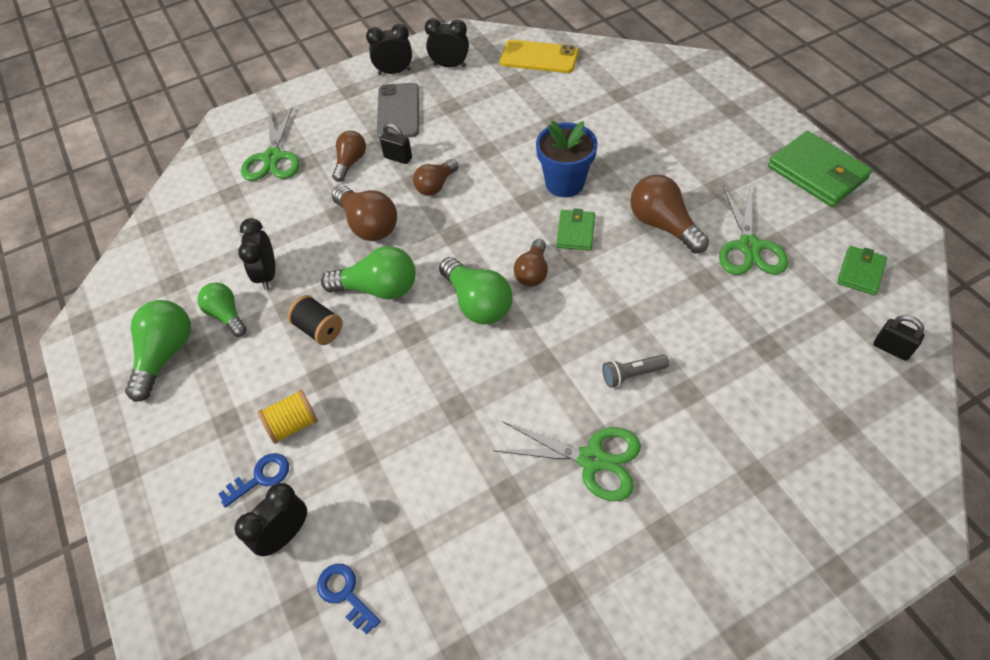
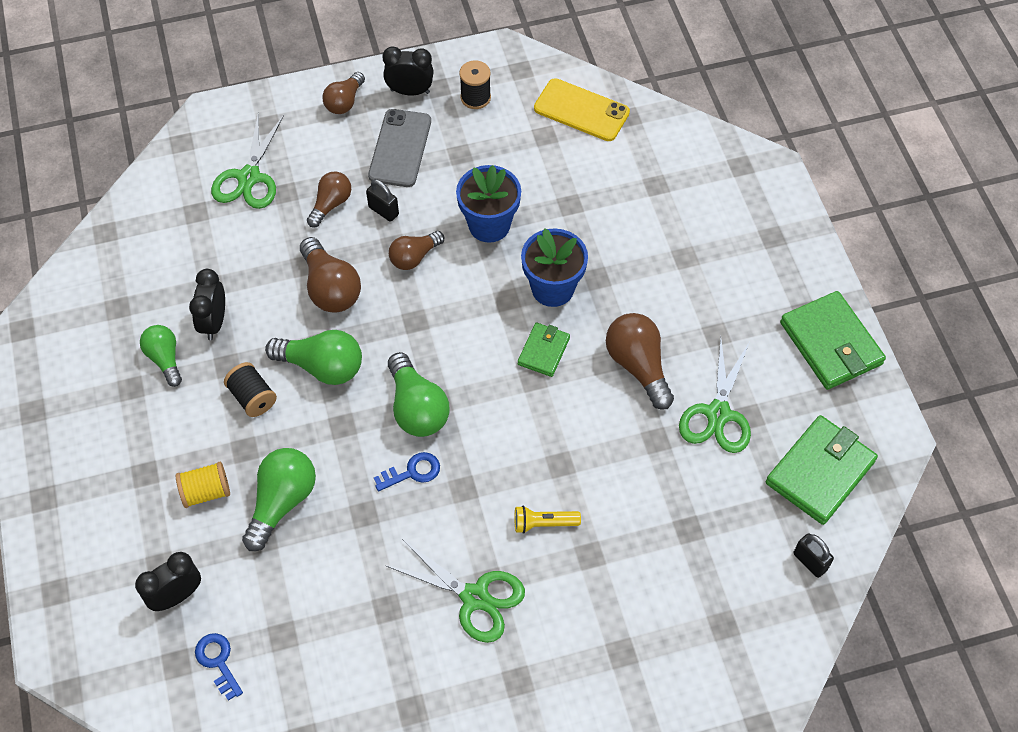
camera: 10 degrees right, 5 degrees up
(165, 355) = (98, 388): green light bulb -> green light bulb (282, 502)
(260, 477) = (166, 536): blue key -> blue key (412, 472)
(449, 66) = (475, 97): black clock -> black spool
(492, 149) = (489, 225): none -> blue flower pot
(532, 272) = (483, 387): brown light bulb -> brown light bulb (344, 102)
(632, 375) = (543, 523): grey flashlight -> yellow flashlight
(860, 272) = (820, 472): green wallet -> green wallet, size x1.80

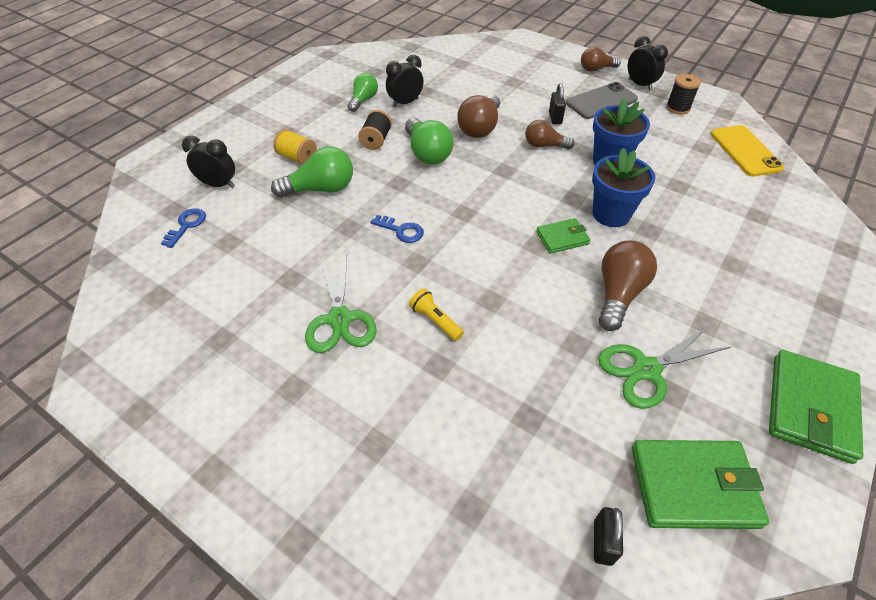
camera: 50 degrees right, 10 degrees down
(249, 177) = (504, 67): green scissors -> none
(331, 204) = (530, 99): brown light bulb -> none
(417, 408) = (448, 206): green light bulb -> none

